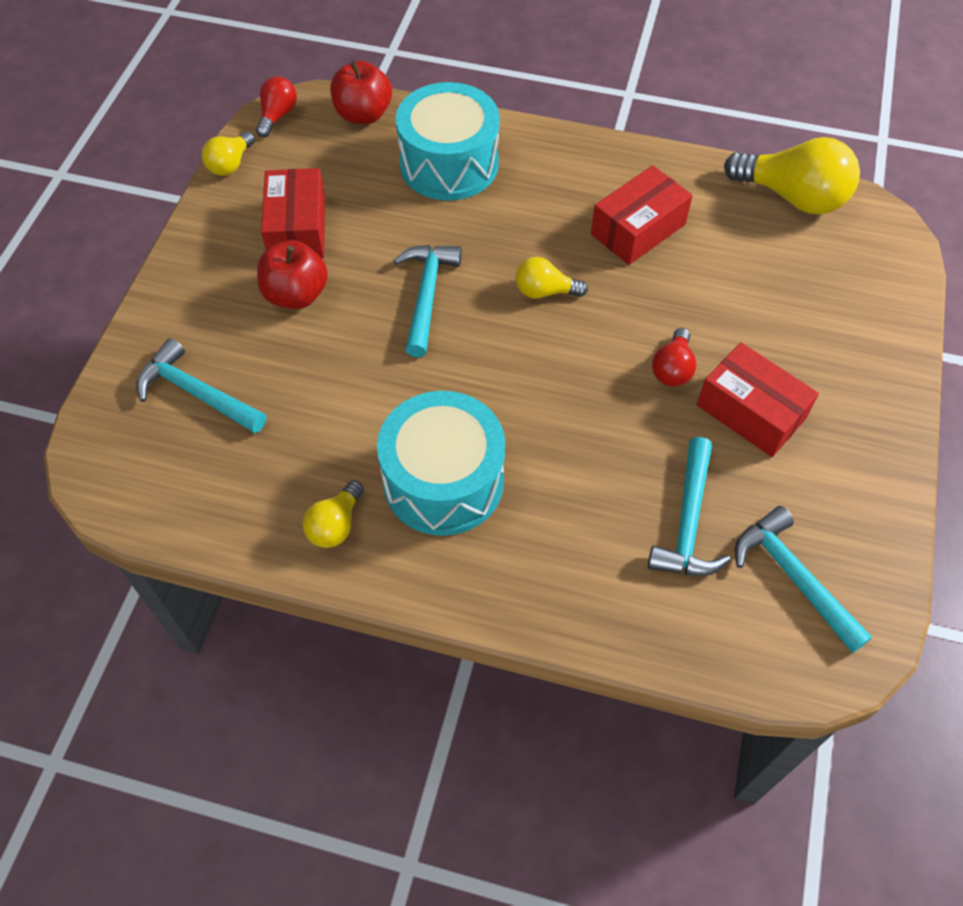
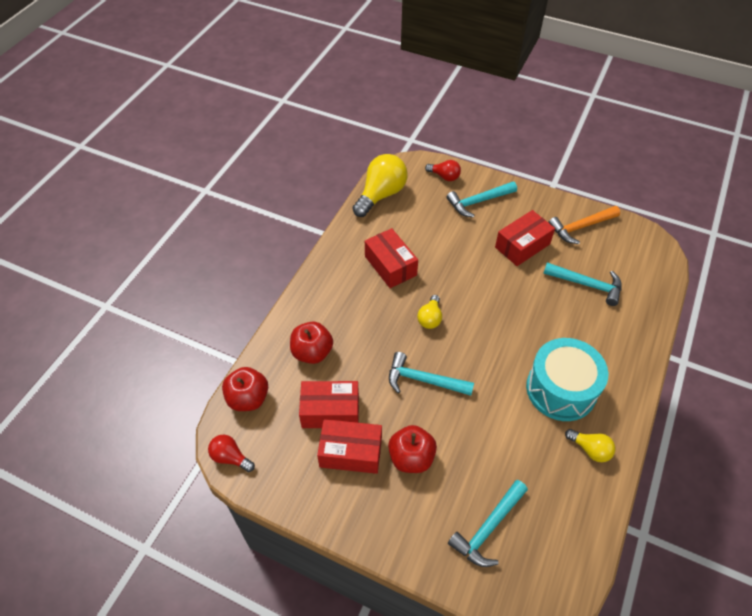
camera: 80 degrees left, 5 degrees down
(230, 164) = (273, 495): yellow light bulb -> none
(357, 198) = (330, 411): none -> red box
(449, 164) = (312, 352): turquoise drum -> red apple
(672, 369) = (492, 271): red light bulb -> red light bulb (444, 176)
(793, 577) = (616, 252): turquoise hammer -> turquoise hammer (478, 202)
(839, 511) = (581, 227): none -> orange hammer

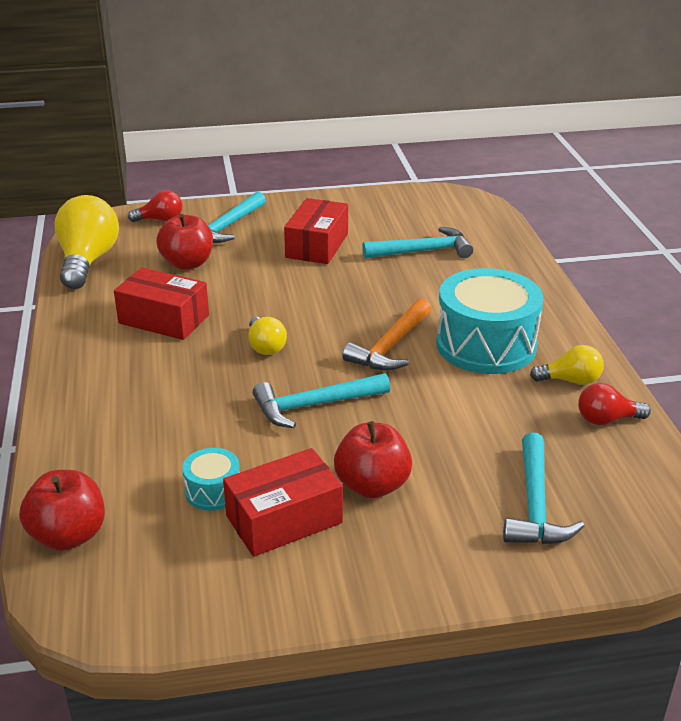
camera: 35 degrees left, 20 degrees down
(230, 457) = (99, 615): red light bulb -> red light bulb (606, 420)
(312, 352) = (128, 444): red apple -> red apple (187, 263)
(330, 411) = (213, 491): red box -> turquoise drum
(581, 227) = (368, 210): orange hammer -> orange hammer (391, 346)

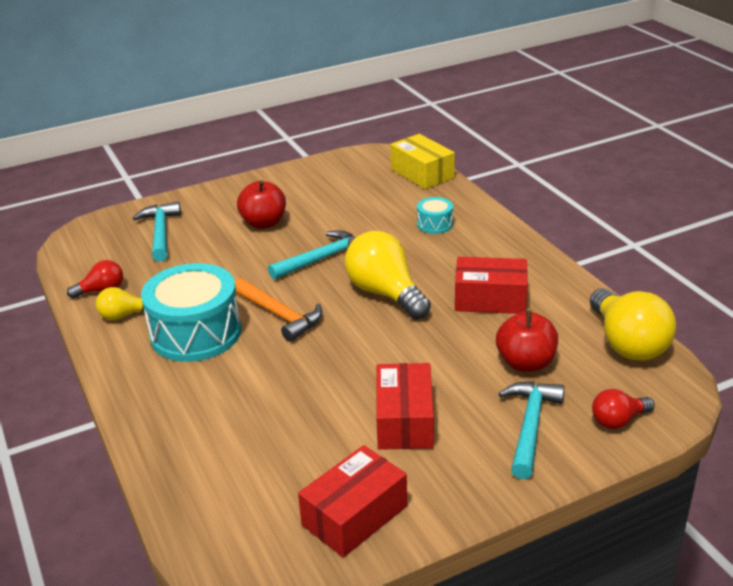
camera: 165 degrees right, 0 degrees up
(68, 535) = (422, 173): red apple -> yellow box
(213, 491) = (359, 203): turquoise drum -> turquoise drum (435, 224)
(265, 346) = (385, 293): yellow light bulb -> yellow light bulb, size x1.89
(284, 519) = (309, 200): red box -> red box (354, 515)
(391, 346) = (279, 315): orange hammer -> orange hammer turned 120 degrees clockwise
(423, 251) = (277, 439): turquoise hammer -> none

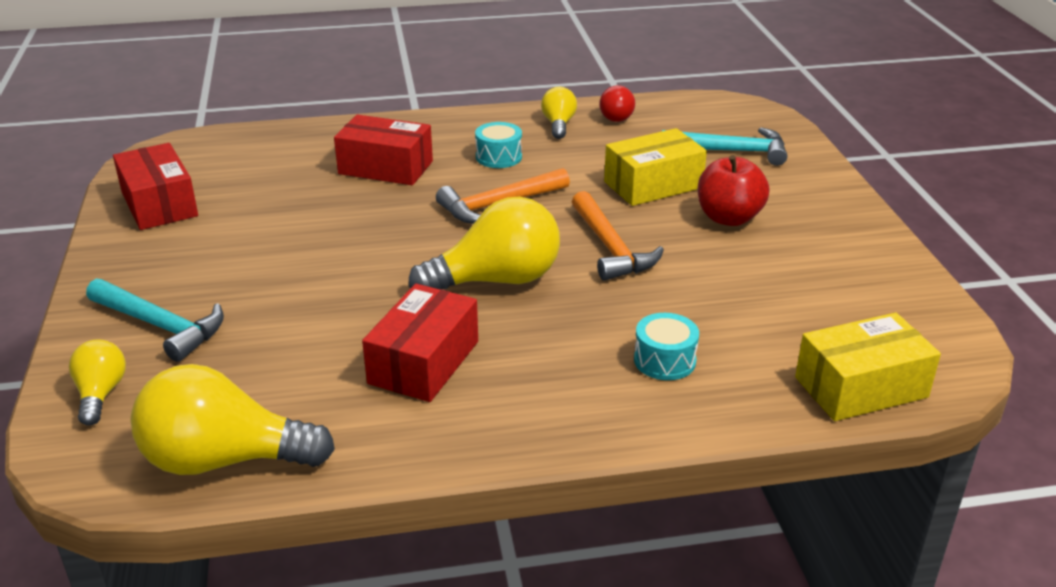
camera: 105 degrees right, 0 degrees up
(196, 333) = (498, 157): turquoise drum -> turquoise drum, size x0.46
(224, 256) = (653, 185): none -> yellow box
(322, 259) = (610, 248): turquoise hammer -> orange hammer
(404, 421) = (250, 250): red box -> red box (385, 167)
(525, 363) = (266, 354): red apple -> none
(618, 420) = (101, 394): red light bulb -> yellow light bulb

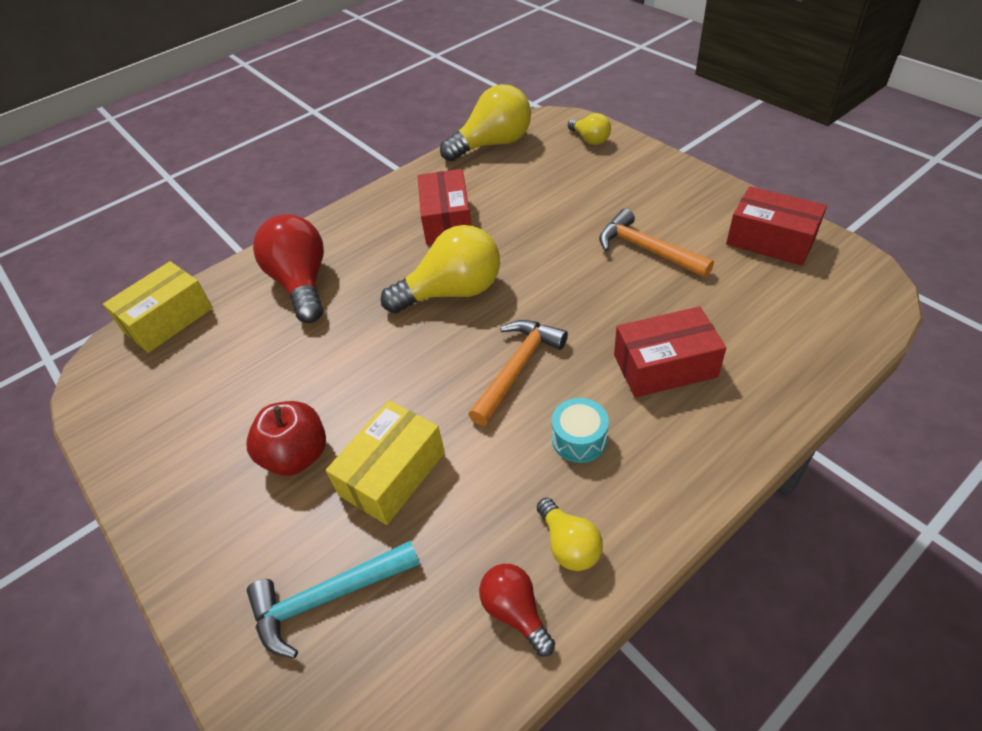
camera: 155 degrees right, 15 degrees up
(160, 326) = (617, 175): turquoise hammer -> none
(496, 280) = (452, 292): yellow light bulb -> yellow light bulb turned 150 degrees counterclockwise
(610, 248) = (388, 364): orange hammer -> orange hammer (647, 250)
(664, 360) = (302, 283): turquoise drum -> red light bulb

